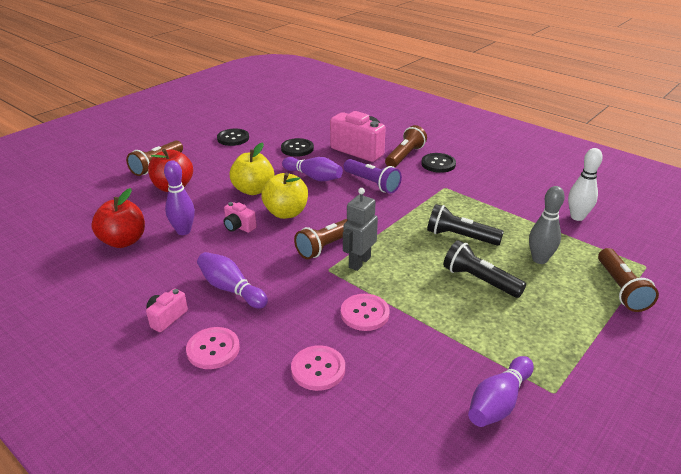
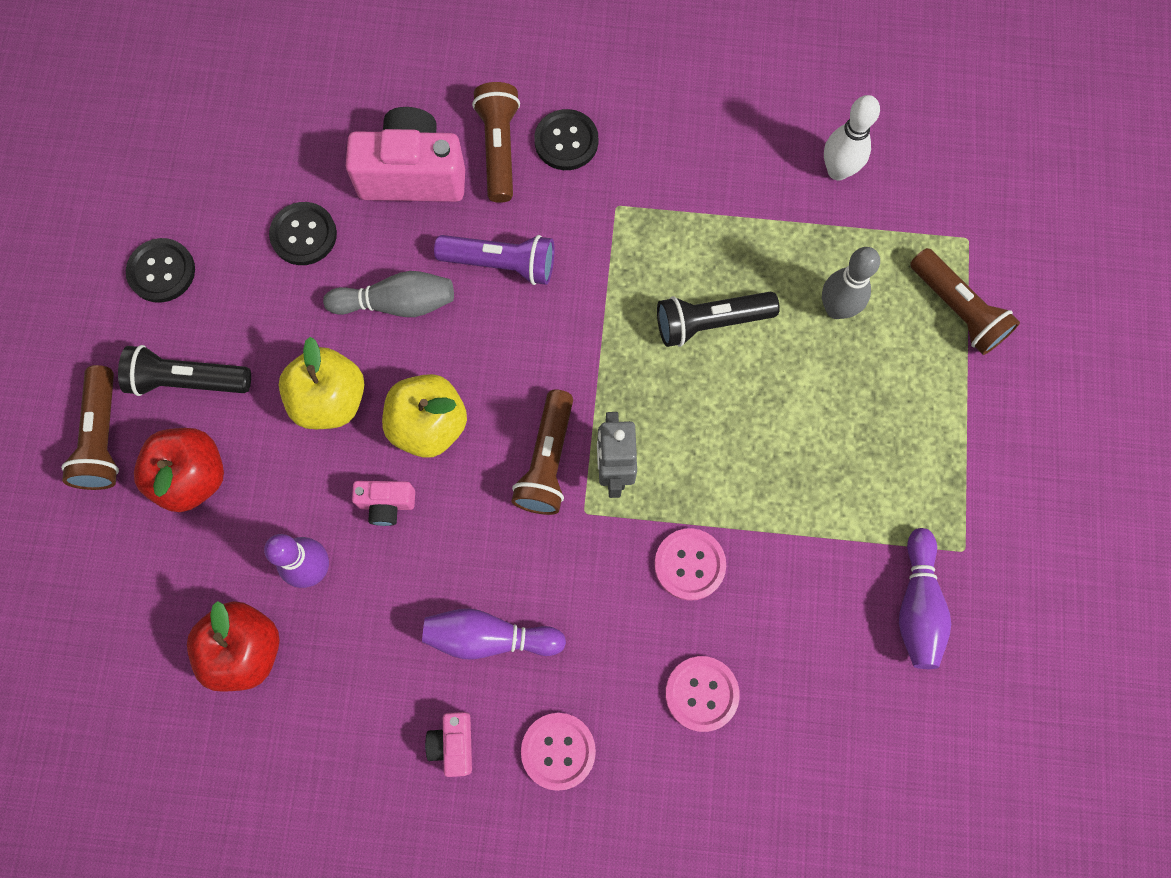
camera: 35 degrees left, 40 degrees up
(313, 177) = (397, 303): purple bowling pin -> grey bowling pin
(479, 280) = (787, 404): black flashlight -> black flashlight (188, 380)

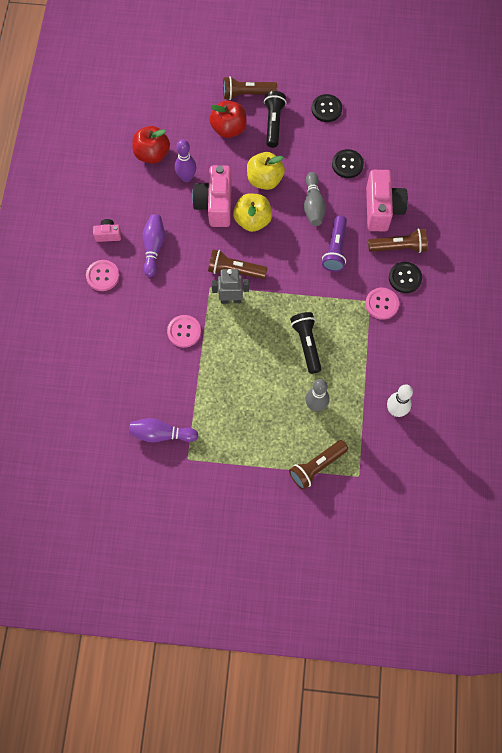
camera: 90 degrees right, 5 degrees down
(387, 504) = (215, 205): pink camera -> pink camera, size x2.04
(701, 693) = (124, 335): pink button -> pink button (381, 304)

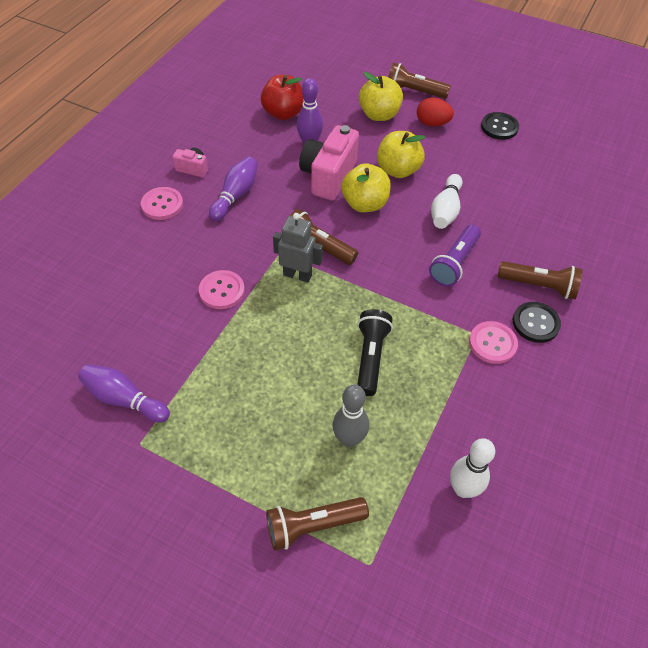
camera: 20 degrees right, 15 degrees down
(229, 129) = (379, 115): red apple -> yellow apple
(273, 123) = (432, 123): black flashlight -> red egg
(313, 205) = (445, 210): grey bowling pin -> white bowling pin
(347, 164) = (504, 183): black button -> none
(382, 209) = (531, 239): pink camera -> none

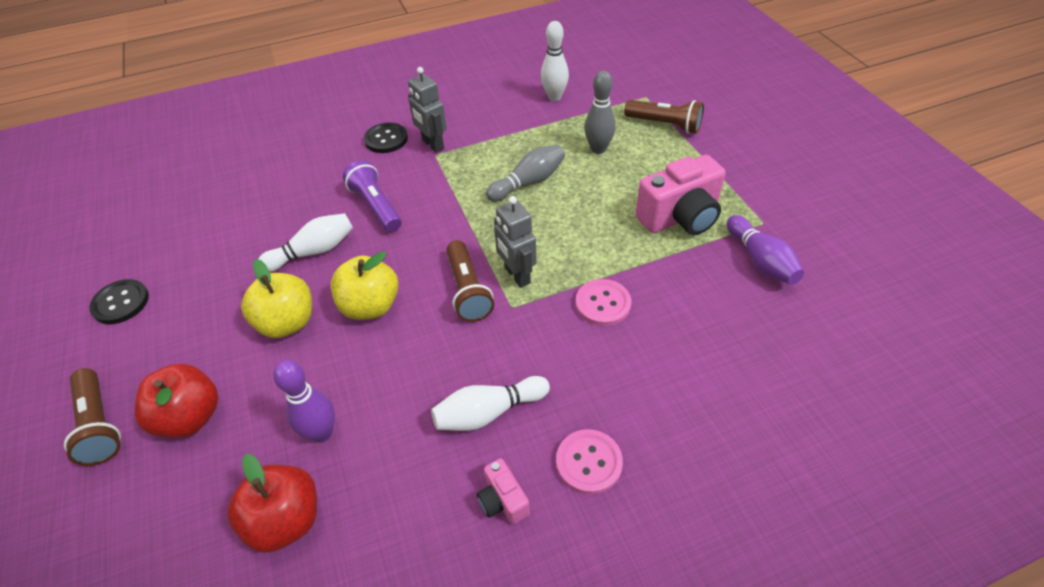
camera: 135 degrees left, 5 degrees down
(235, 195) = (488, 412): purple bowling pin -> white bowling pin
(328, 176) = (362, 365): pink camera -> pink camera (680, 218)
(371, 357) = (528, 182): black flashlight -> grey bowling pin
(379, 115) = (190, 417): yellow apple -> red apple
(432, 123) = (164, 357): red egg -> none
(454, 263) = (376, 206): purple flashlight -> purple flashlight turned 105 degrees counterclockwise
(492, 343) = (432, 145): pink button -> grey robot
(539, 286) = (345, 157): brown flashlight -> none

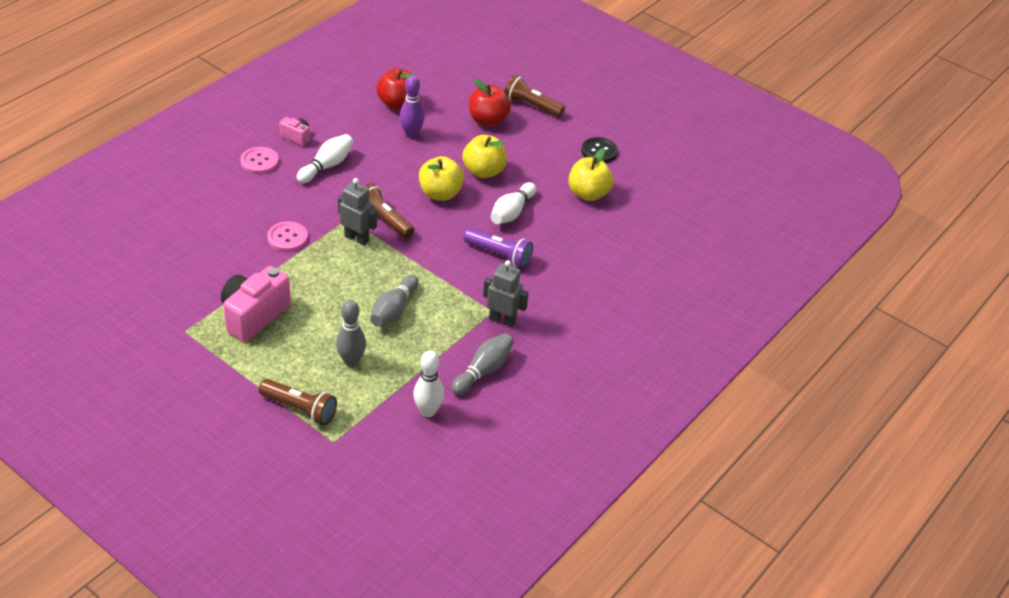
camera: 145 degrees right, 5 degrees down
(206, 247) = (588, 194): none -> yellow apple
(386, 139) = (548, 313): black button -> none
(485, 112) = (483, 371): none -> grey bowling pin
(665, 125) = (300, 409): brown flashlight -> brown flashlight turned 150 degrees counterclockwise
(760, 260) = (182, 299): purple bowling pin -> none

